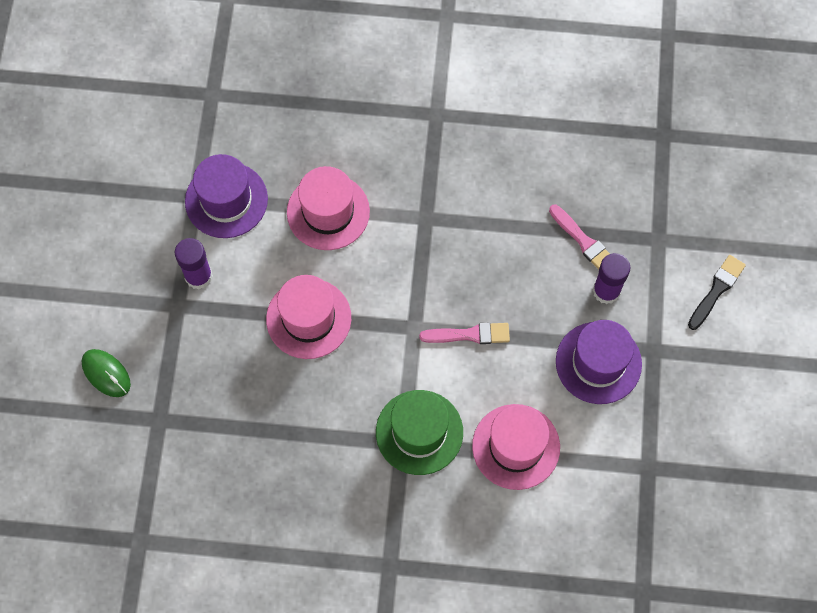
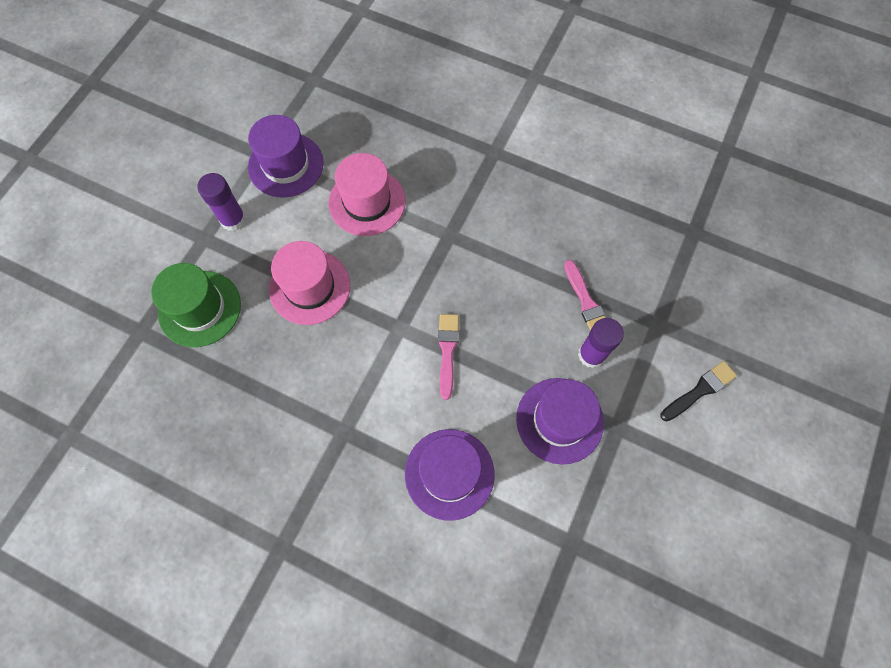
camera: 20 degrees right, 0 degrees up
(106, 373) = (116, 275): green mouse -> none
(419, 432) = (364, 426): green hat -> green hat (200, 308)
(469, 335) = (447, 351): pink brush -> pink brush turned 105 degrees counterclockwise
(516, 446) = (449, 474): pink hat -> purple hat

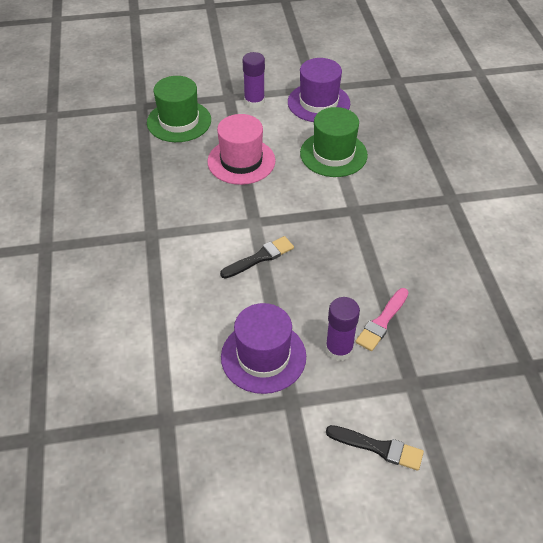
camera: 55 degrees right, 20 degrees down
(367, 202) = (333, 154): pink hat -> green hat
(447, 351) = (260, 257): pink brush -> black brush
(449, 474) = (165, 309): purple hat -> none

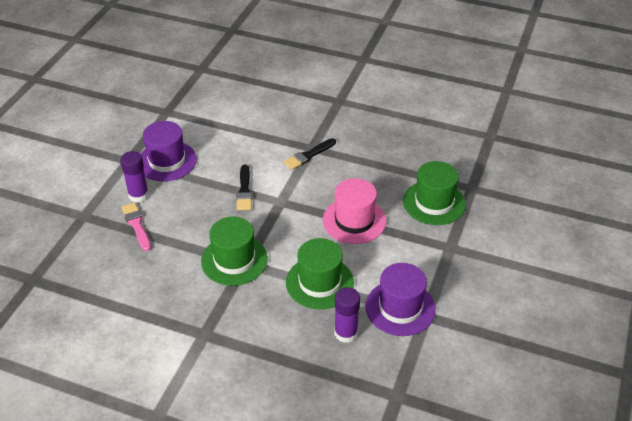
camera: 120 degrees right, 5 degrees down
(254, 102) = (431, 261): purple glue stick -> purple glue stick (346, 333)
(358, 219) = (234, 260): none -> green hat
(378, 448) = (65, 181): black brush -> black brush (308, 155)

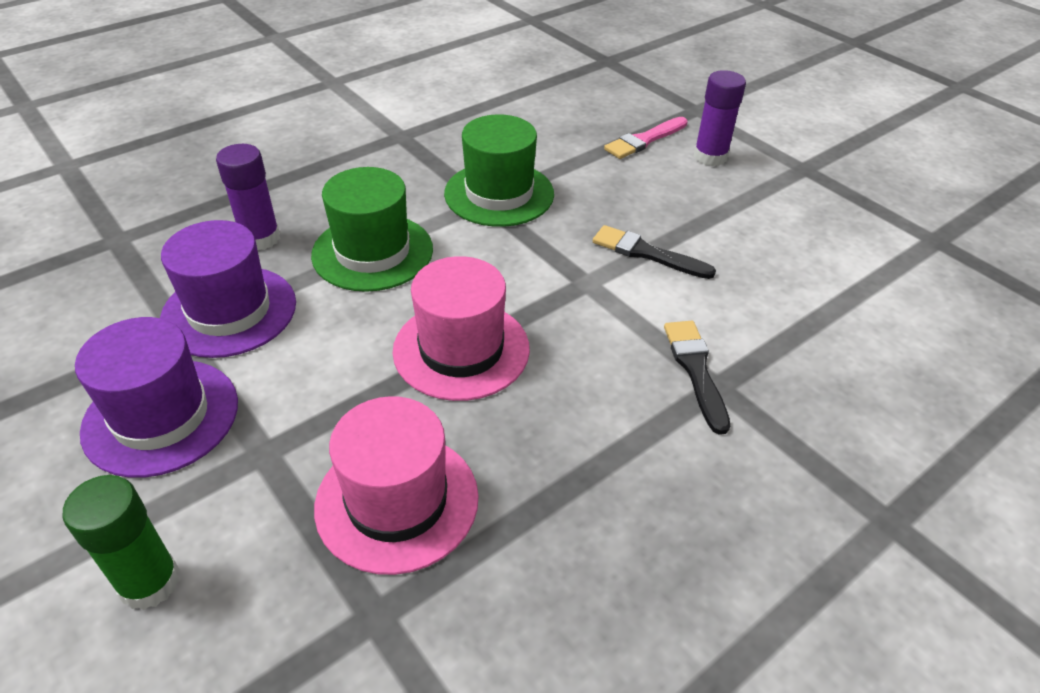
camera: 120 degrees right, 0 degrees up
(137, 225) = (644, 140): pink brush -> pink brush turned 135 degrees clockwise
(167, 161) = (780, 201): purple hat -> purple hat (161, 416)
(434, 203) = (397, 501): green hat -> pink hat
(515, 242) = (149, 582): none -> green glue stick

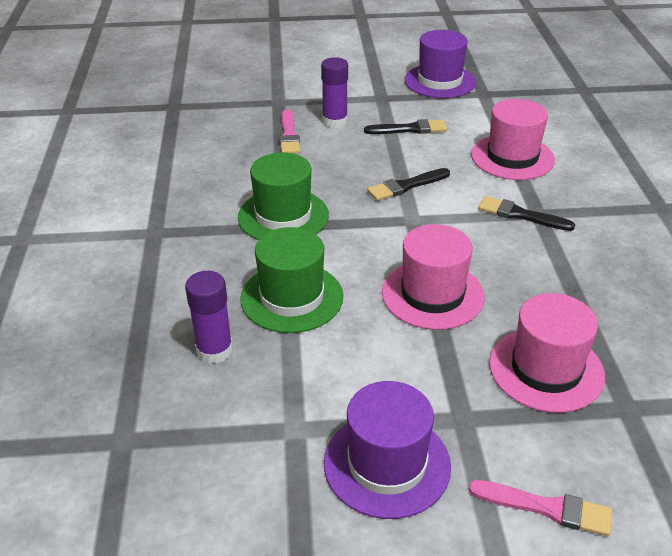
camera: 55 degrees left, 5 degrees down
(149, 582) = (546, 508): green glue stick -> pink brush
(229, 311) = (293, 394): purple hat -> purple hat (439, 81)
(767, 213) = (409, 129): none -> black brush
(819, 318) = (512, 157): none -> pink hat

